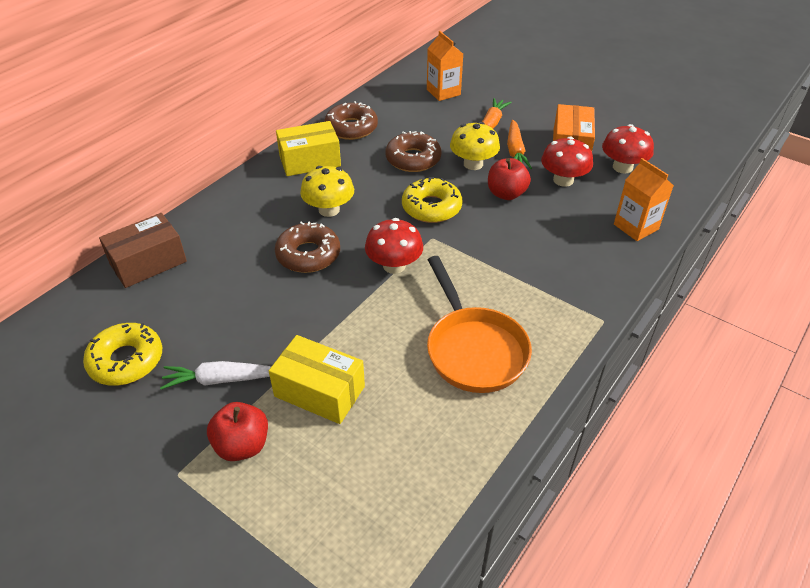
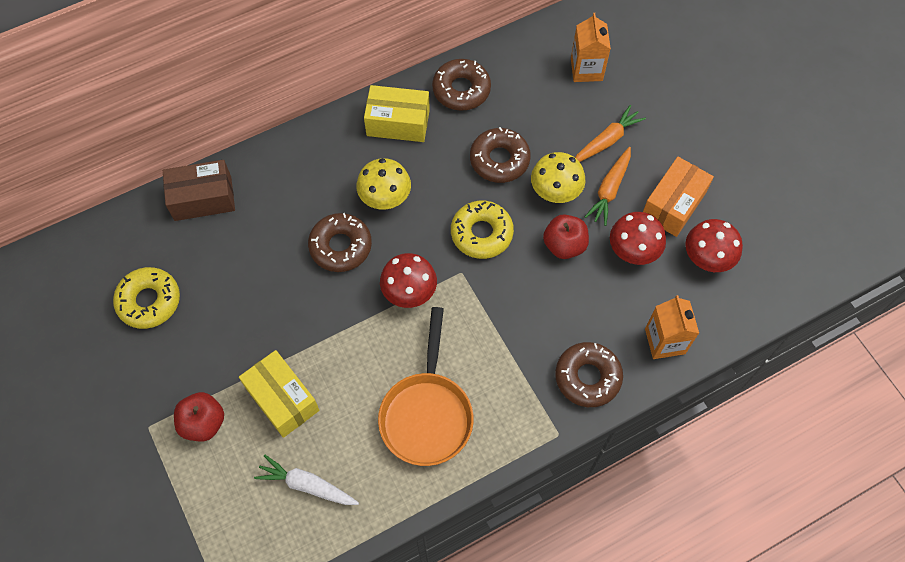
camera: 25 degrees right, 20 degrees up
(220, 380) = (212, 353): white carrot -> white carrot (307, 485)
(595, 271) = (587, 377): none -> brown donut

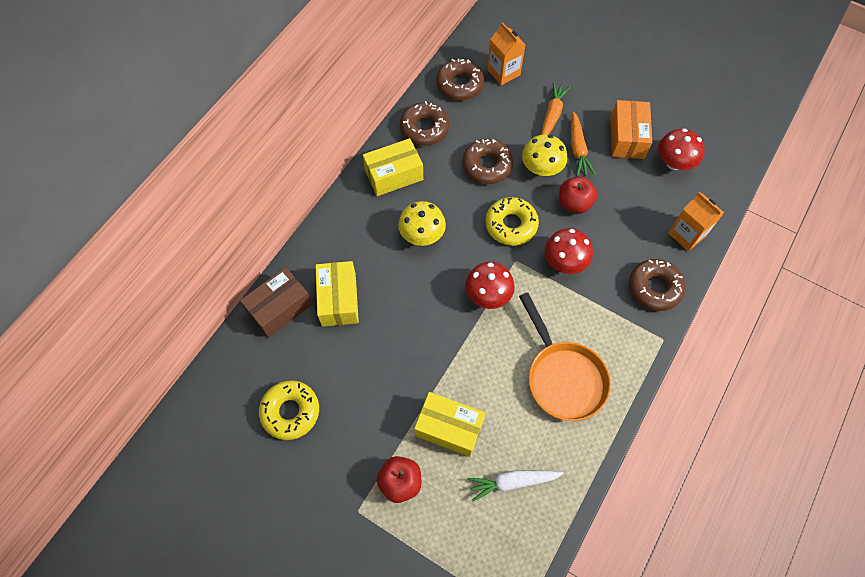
camera: 30 degrees left, 0 degrees up
(262, 219) = (339, 300): none -> yellow box
(340, 246) = (414, 288): brown donut -> brown donut (459, 84)
(633, 250) = (622, 182): red mushroom -> red mushroom (564, 261)

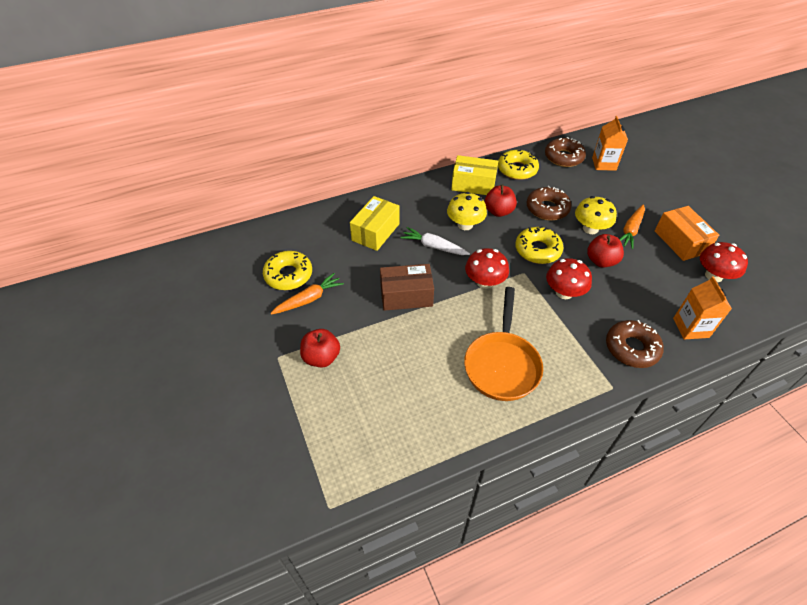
camera: 35 degrees right, 15 degrees down
(280, 308) = (334, 218): brown box -> brown box (406, 296)
(424, 128) = (517, 170): brown donut -> yellow donut
(443, 197) = (498, 211): none -> red apple
(449, 428) = (385, 345): yellow box -> none
(512, 482) = (403, 409): white carrot -> white carrot (434, 246)
(552, 115) = (624, 202): orange carrot -> orange carrot (309, 299)
(627, 137) = (680, 242): orange box -> orange box turned 60 degrees counterclockwise

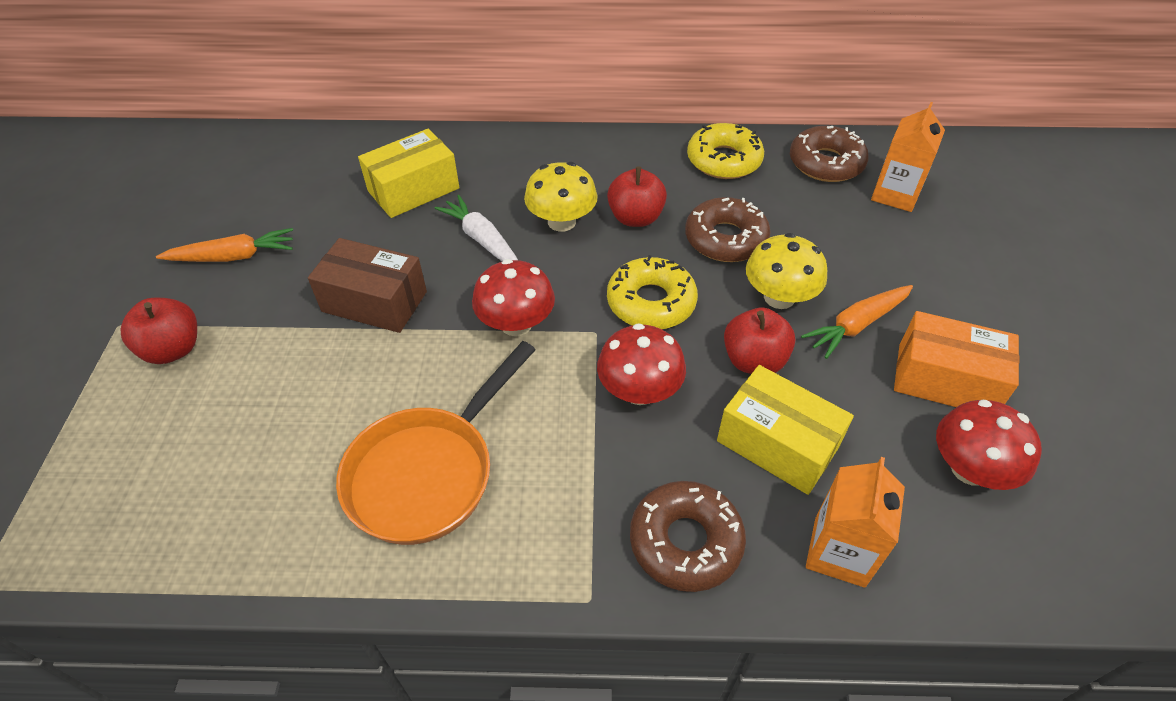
camera: 25 degrees right, 0 degrees up
(288, 275) = (238, 212): yellow donut -> none
(473, 184) = (629, 163): yellow box -> yellow box (777, 444)
(680, 242) = (945, 379): orange box -> orange box turned 75 degrees counterclockwise

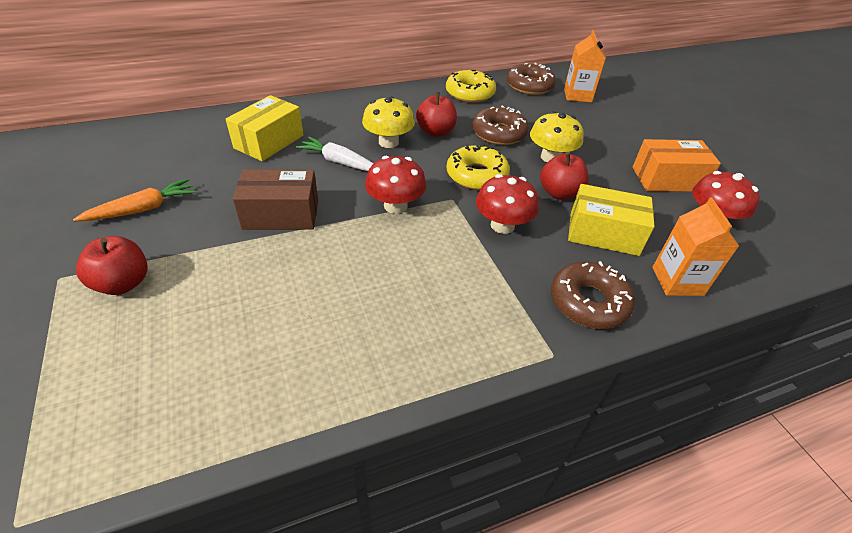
camera: 25 degrees left, 5 degrees down
(428, 473) = (391, 311): orange pan -> none
(857, 325) = (603, 162): orange carrot -> none

